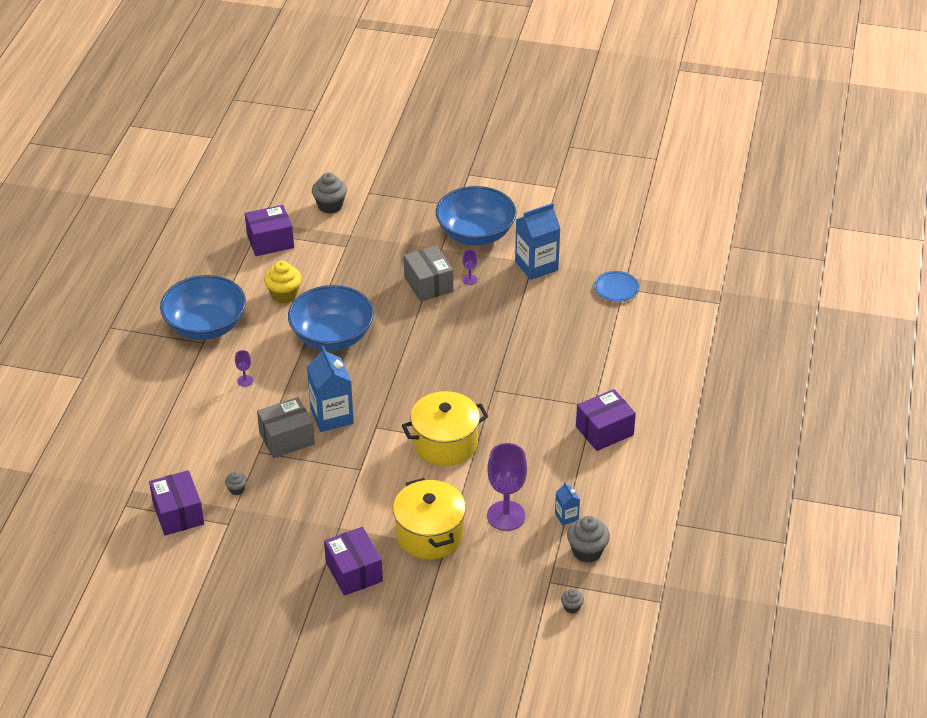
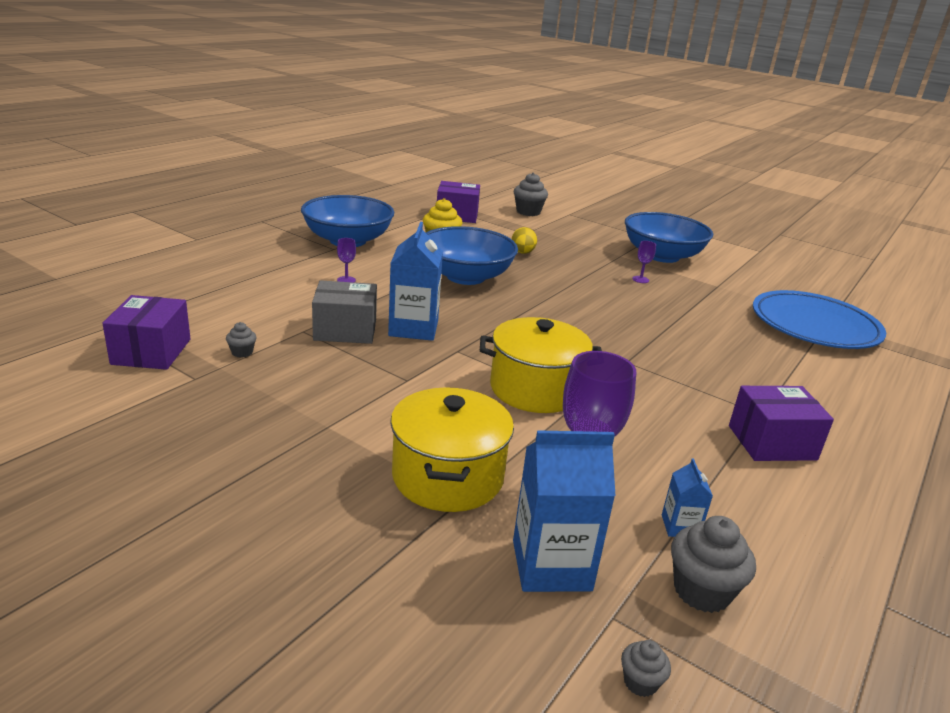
camera: 20 degrees right, 15 degrees down
(354, 572) = (299, 484): purple box -> none
(359, 280) = (522, 253): none -> yellow egg
(428, 284) = (593, 272): grey box -> none
(536, 266) = (721, 289): blue carton -> blue carton (551, 565)
(616, 288) = (814, 325): blue plate -> blue plate, size x2.25

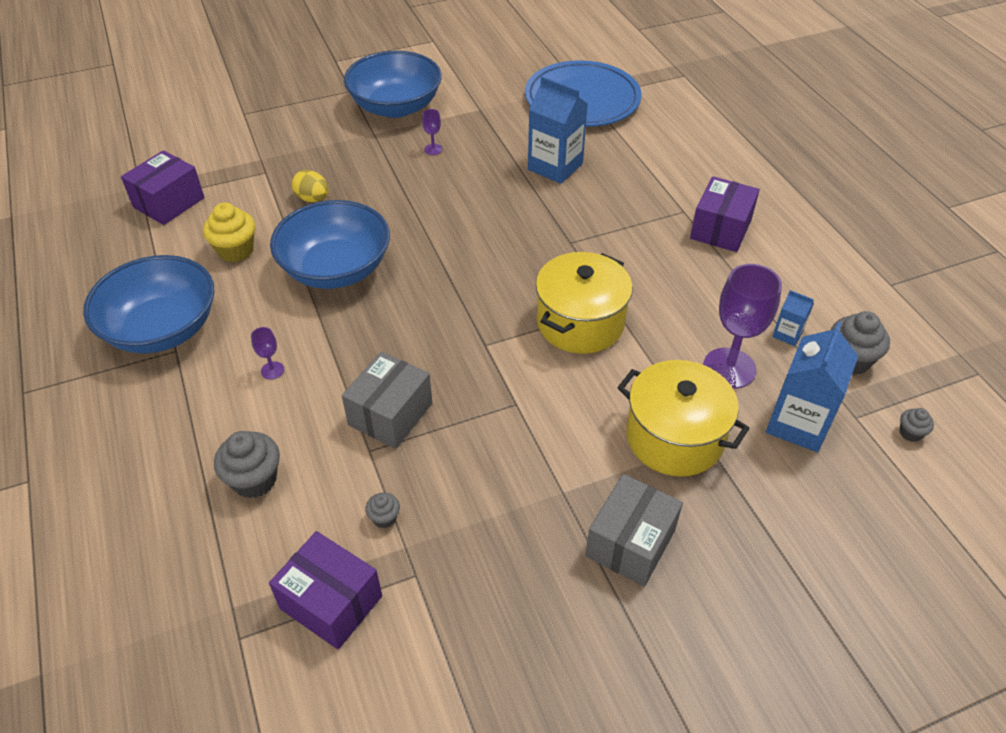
camera: 55 degrees left, 20 degrees up
(294, 479) = (630, 543): none -> grey box
(413, 328) = (421, 358): blue carton -> blue carton (555, 167)
(528, 212) = (210, 141): grey cupcake -> grey cupcake (254, 480)

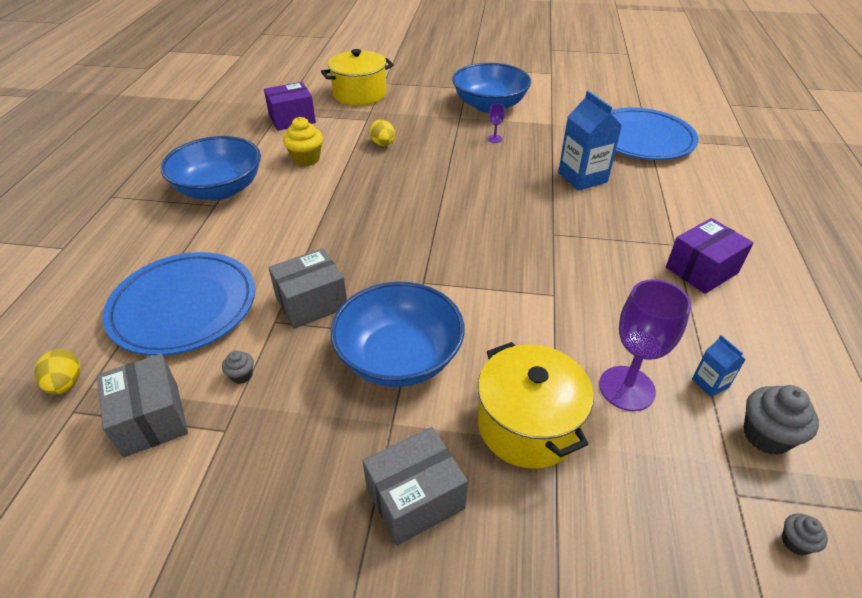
camera: 30 degrees right, 5 degrees down
(201, 617) = (66, 384): none -> yellow egg
(254, 480) = (184, 307): grey cupcake -> blue plate
(272, 370) = (260, 240): purple goblet -> none
(331, 602) = (151, 419): purple box -> grey box
(336, 269) = (360, 192): blue bowl -> blue bowl (399, 357)
(580, 323) = (514, 296): yellow pot -> yellow pot (359, 94)
(798, 424) = (665, 471): blue carton -> none

